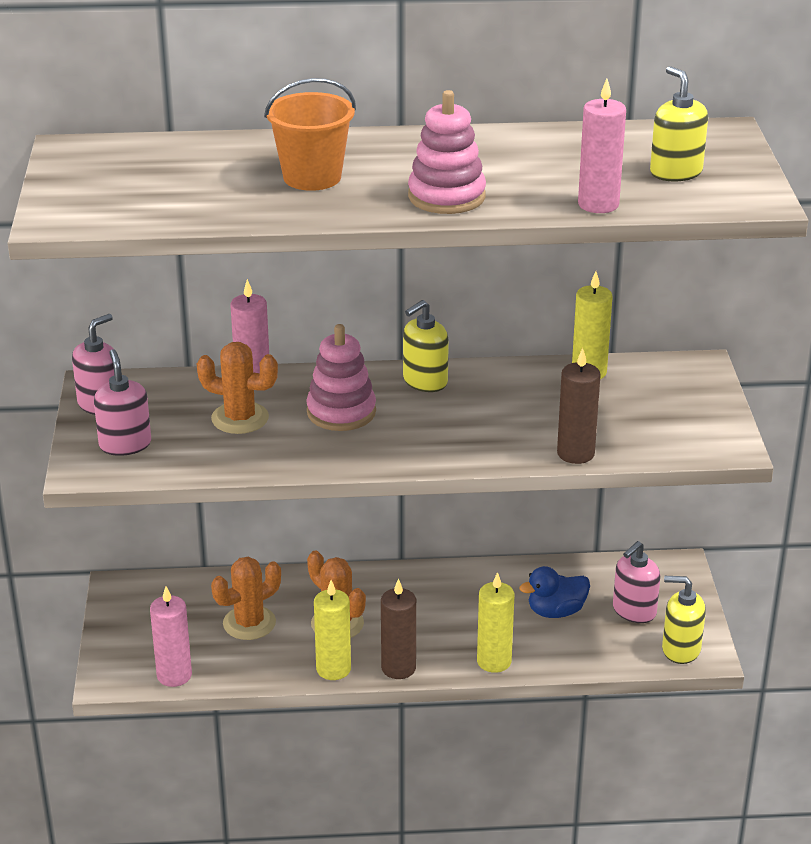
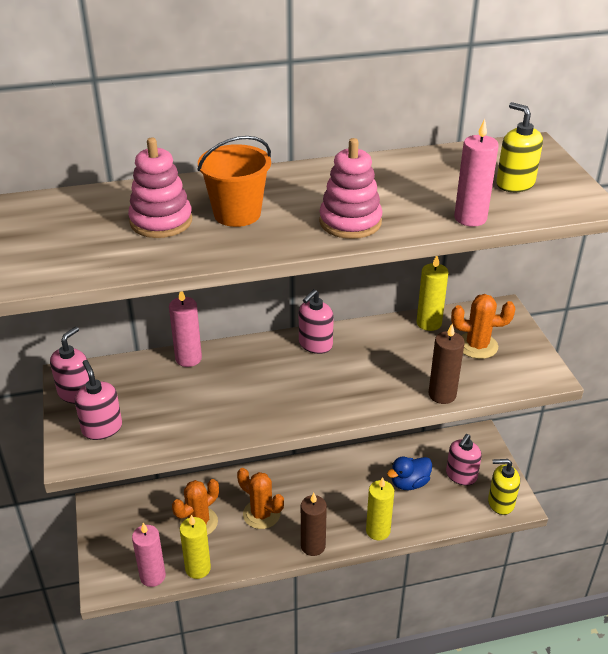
camera: 10 degrees left, 5 degrees up
(240, 418) = (186, 393): orange cactus -> orange cactus (477, 346)
(333, 669) = (267, 553): yellow candle -> yellow candle (198, 568)
(341, 412) = (261, 378): pink stacking toy -> pink stacking toy (161, 221)
(425, 381) = (315, 344): yellow soap dispenser -> pink soap dispenser

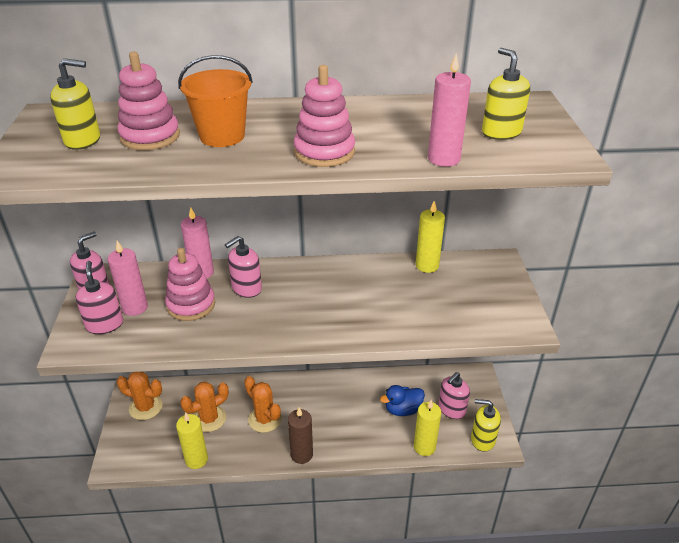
camera: 10 degrees right, 0 degrees up
(91, 232) = (83, 140): none -> yellow soap dispenser
(153, 576) = (156, 460): pink candle -> pink candle (135, 307)
(190, 395) = (191, 305): none -> pink stacking toy
(315, 344) = (317, 273): pink soap dispenser -> pink soap dispenser (246, 288)
(378, 531) = (363, 449): yellow candle -> yellow candle (424, 447)
(442, 395) = (420, 332): brown candle -> none
(477, 346) = (466, 291): orange cactus -> orange cactus (146, 407)

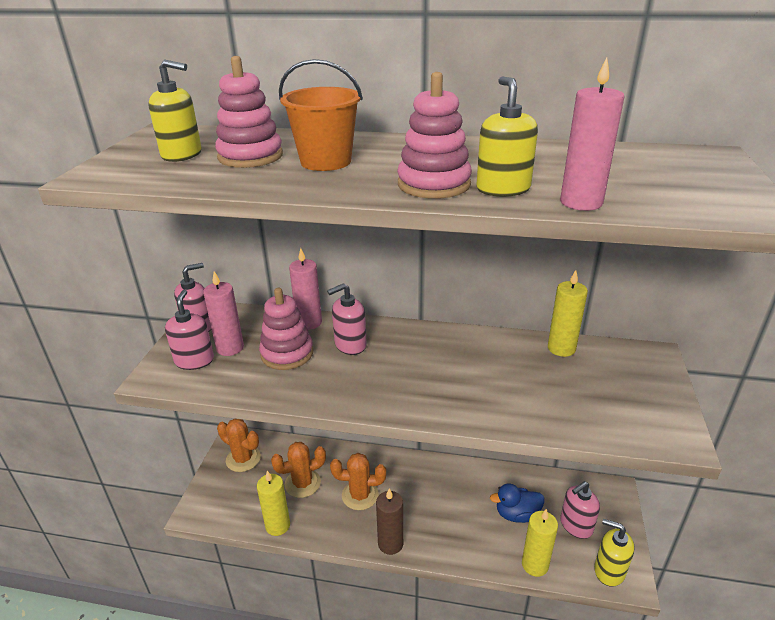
camera: 15 degrees right, 5 degrees down
(265, 419) = (360, 495): orange cactus -> orange cactus turned 60 degrees counterclockwise
(501, 132) = (664, 182): yellow soap dispenser -> yellow soap dispenser (503, 189)

